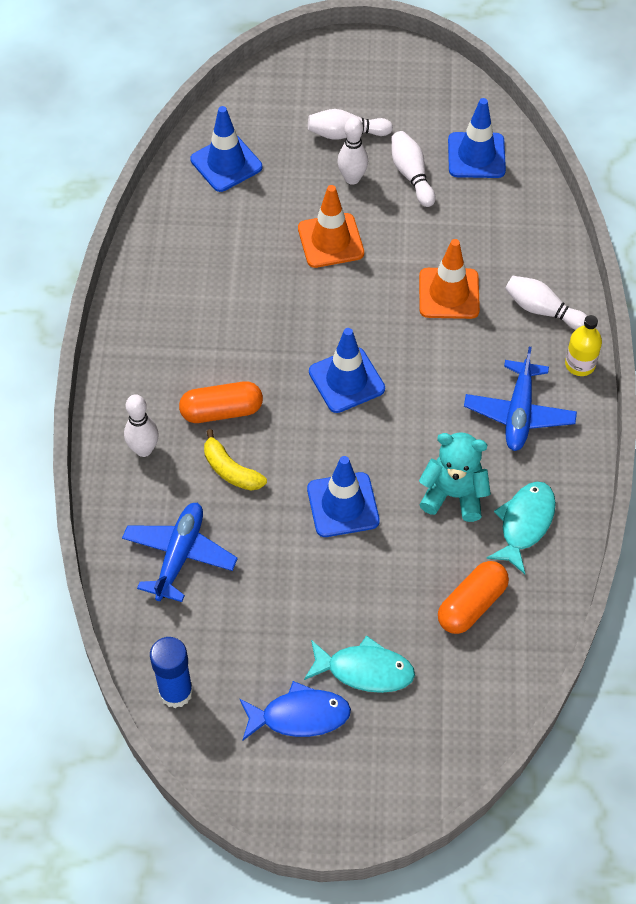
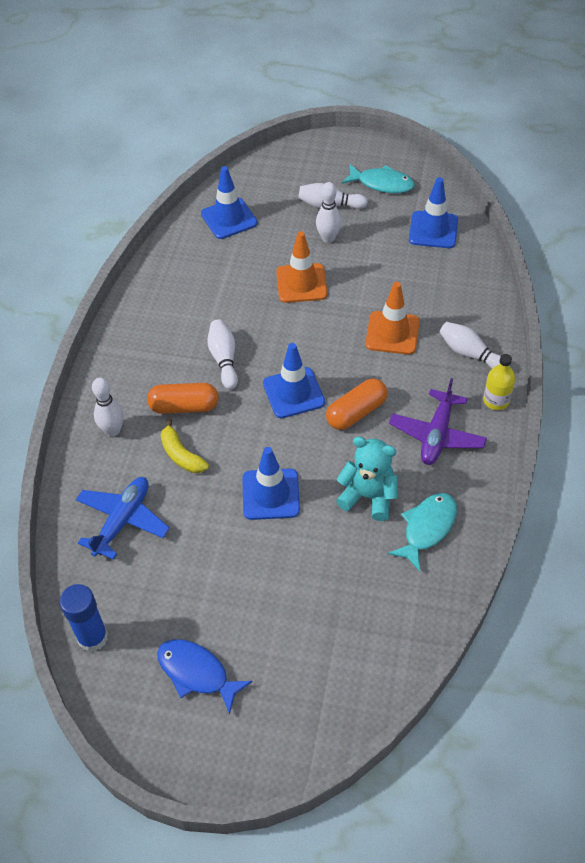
camera: 10 degrees right, 5 degrees down
(300, 716) = (197, 673): blue fish -> blue fish turned 150 degrees counterclockwise
(365, 670) = (262, 639): turquoise fish -> turquoise fish (382, 184)
(411, 175) = (377, 240): white bowling pin -> white bowling pin (224, 359)
(471, 604) = (368, 593): orange capsule -> orange capsule (356, 412)
(519, 413) = (436, 435): blue plane -> purple plane

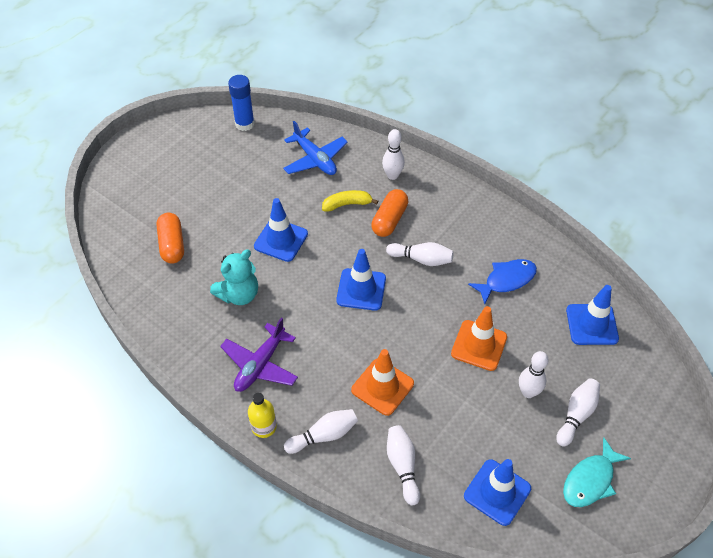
camera: 115 degrees right, 0 degrees up
(197, 673) = (187, 160): blue fish -> blue fish (506, 280)
(356, 412) = (316, 321): orange capsule -> orange capsule (172, 245)
(427, 528) = (189, 317): turquoise fish -> none
(436, 435) = (260, 365): purple plane -> purple plane turned 105 degrees counterclockwise
(456, 292) = (402, 466): none -> white bowling pin

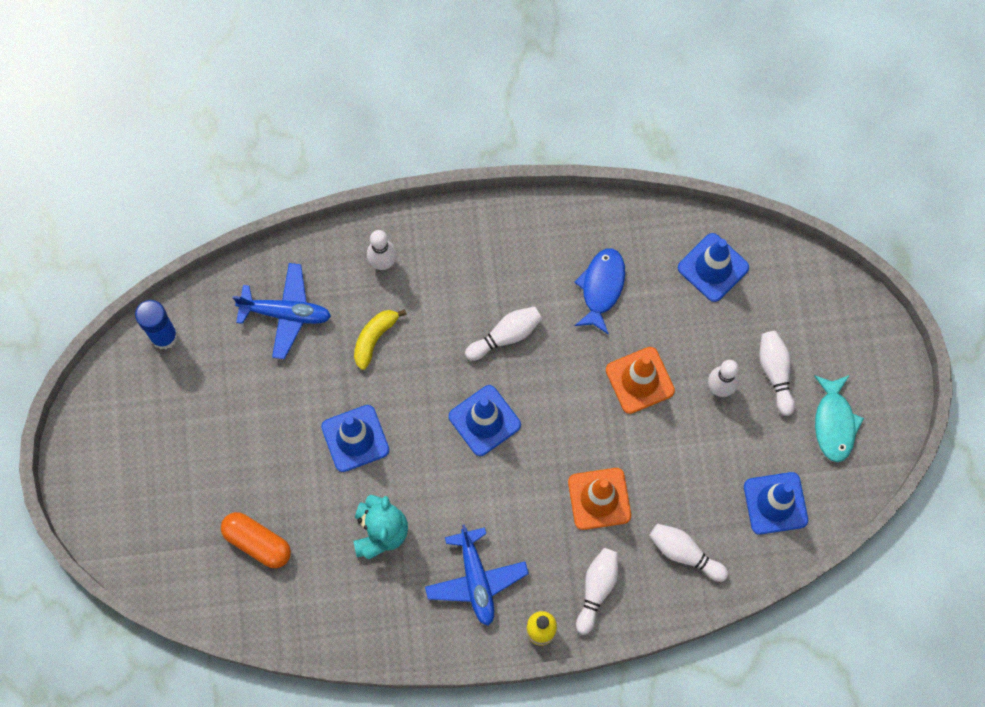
camera: 45 degrees left, 20 degrees up
(260, 365) = (476, 580): purple plane -> blue plane
(389, 220) = (433, 319): orange capsule -> none

